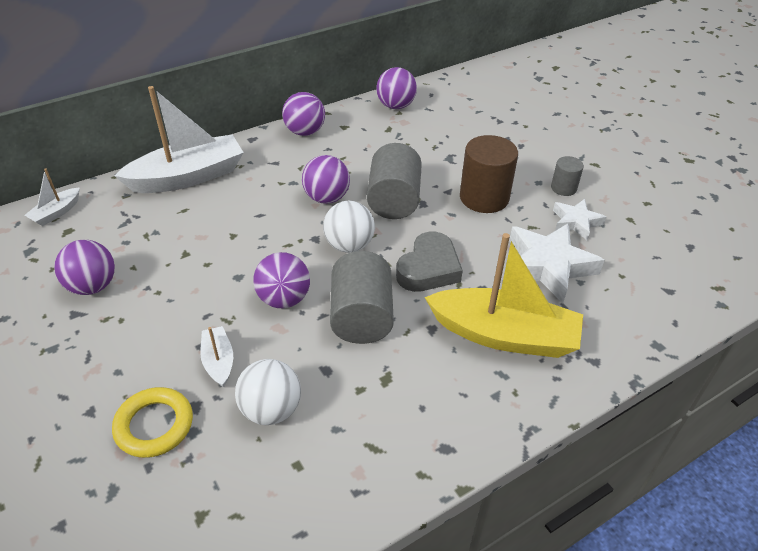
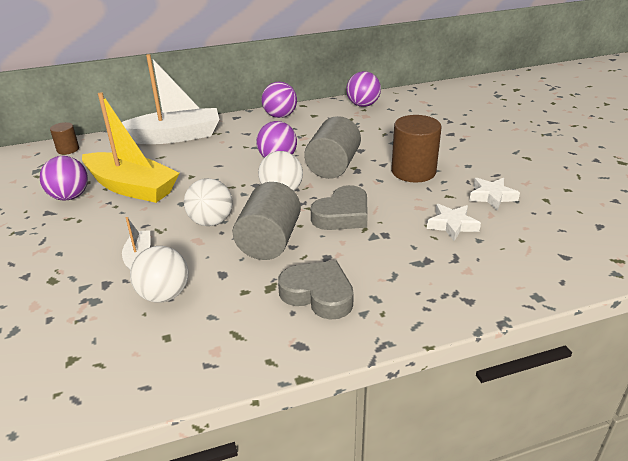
camera: 15 degrees right, 10 degrees down
(56, 212) = (68, 149): white boat -> brown cylinder
(154, 425) = (68, 292): yellow ring -> none
(284, 299) = (211, 222): purple ball -> white ball
(441, 380) = (318, 294): none -> grey heart
(504, 335) = (389, 270): yellow boat -> yellow boat (132, 187)
(548, 266) = (452, 225): white star -> white star, size x0.58
(563, 188) = (490, 171): grey cylinder -> none

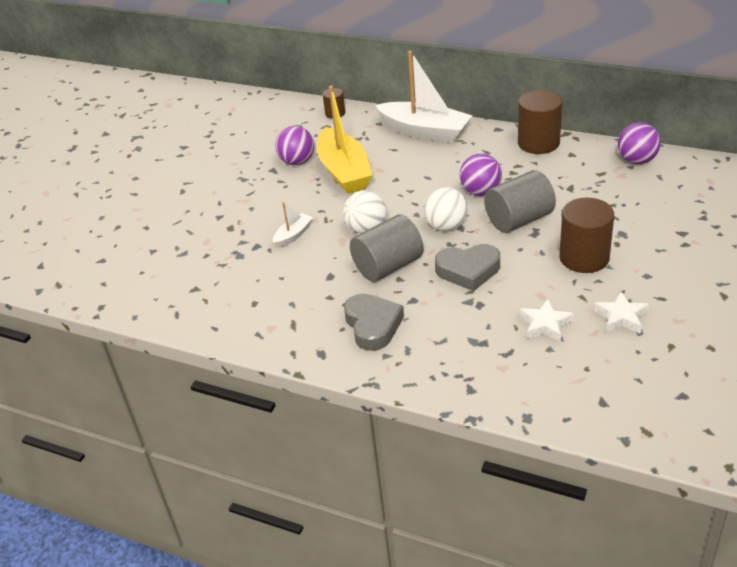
camera: 45 degrees right, 5 degrees up
(164, 295) = (280, 273): white ball -> none
(280, 116) = (538, 143): purple ball -> brown cylinder

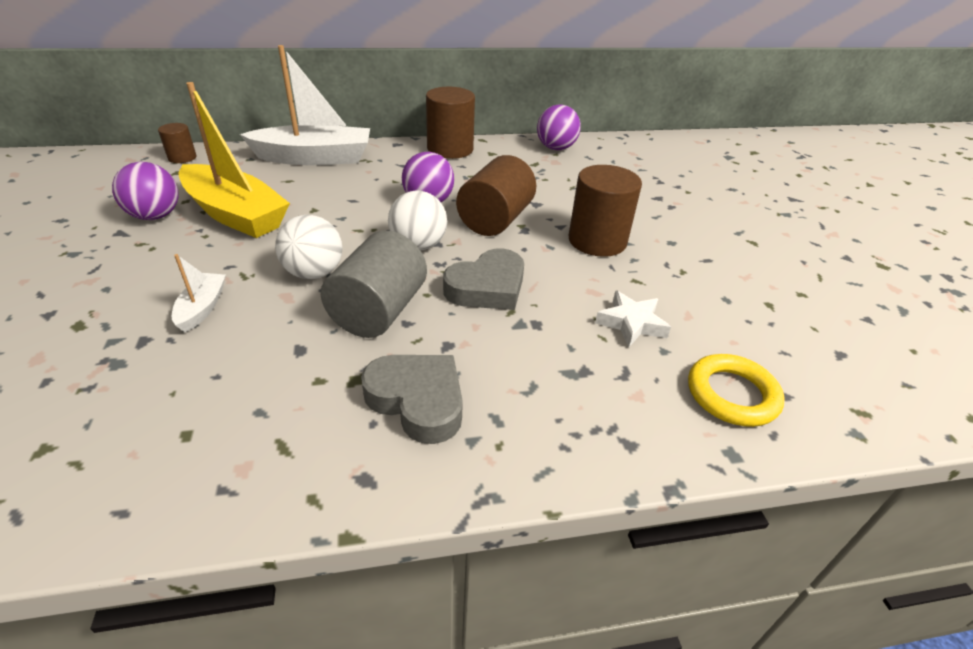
camera: 40 degrees left, 0 degrees up
(519, 220) = (495, 220): grey cylinder -> brown cylinder
(565, 389) = (732, 394): none -> yellow ring
(621, 317) = (695, 290): white star -> none

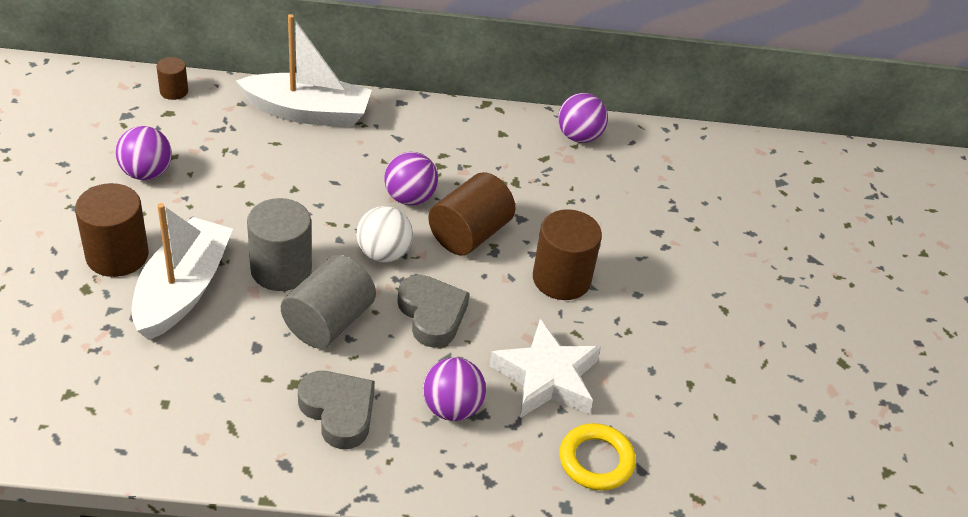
camera: 10 degrees right, 5 degrees up
(202, 308) = (183, 290): white boat -> white boat, size x2.20
(235, 214) = (219, 183): yellow boat -> none
(314, 273) = (281, 269): white ball -> grey cylinder
(450, 149) = (457, 120): brown cylinder -> brown cylinder (117, 255)
(487, 287) = (432, 315): grey heart -> grey heart turned 90 degrees counterclockwise
(548, 371) = (452, 408): none -> purple ball
(631, 323) = (546, 377): white star -> white star, size x1.74

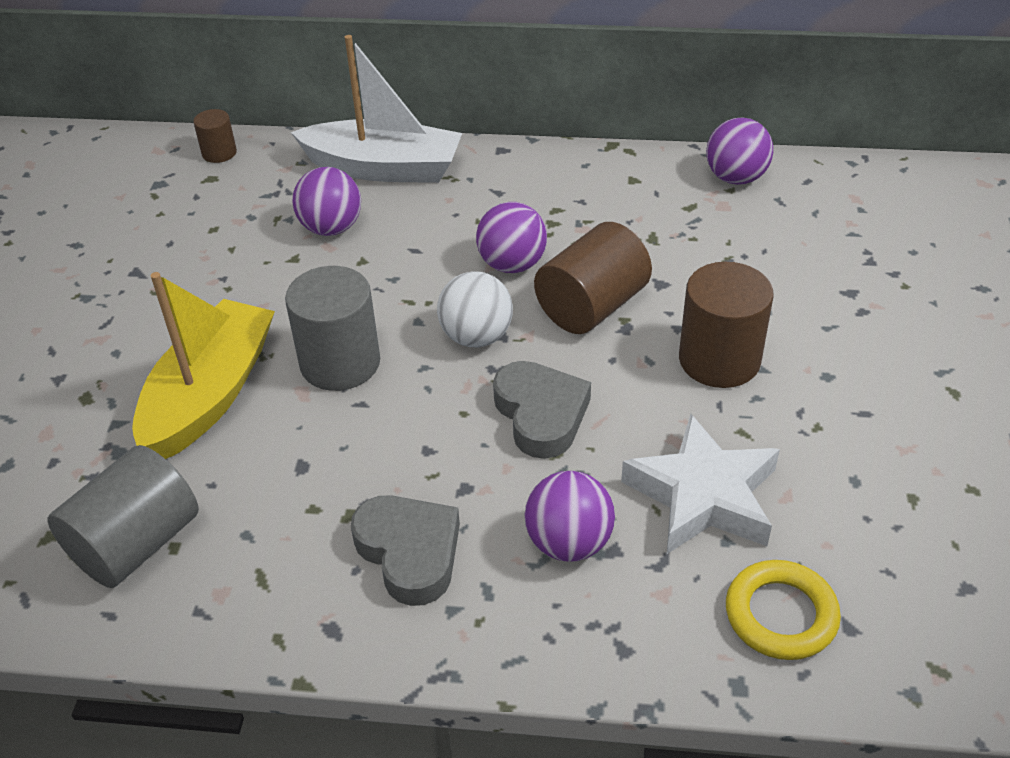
camera: 10 degrees right, 0 degrees up
(117, 255) = (130, 353): brown cylinder -> none
(146, 173) = (177, 251): purple ball -> purple ball (331, 228)
(183, 290) = (210, 395): white boat -> yellow boat
(328, 322) = (400, 429): grey cylinder -> grey cylinder (136, 543)

